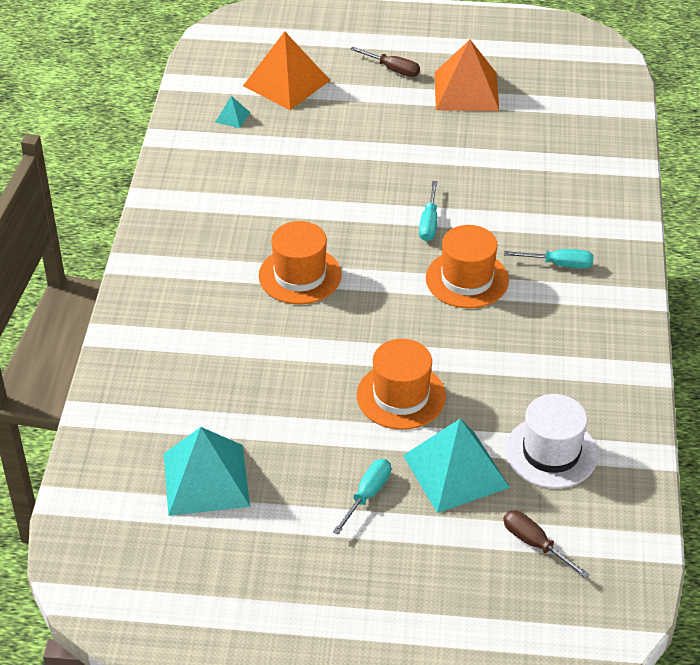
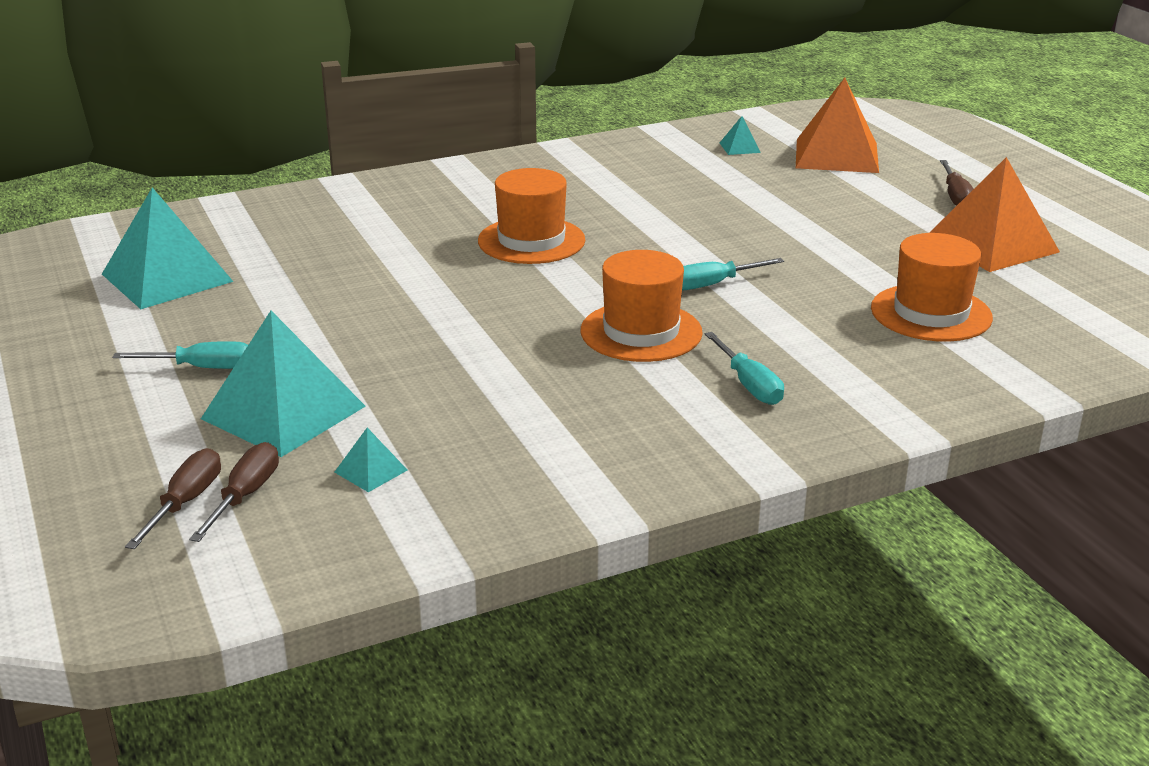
camera: 60 degrees right, 15 degrees down
(401, 396) = (388, 345): orange hat -> orange hat (931, 313)
(544, 515) = (245, 495): none -> brown screwdriver
(551, 452) = (371, 471): white hat -> turquoise pyramid

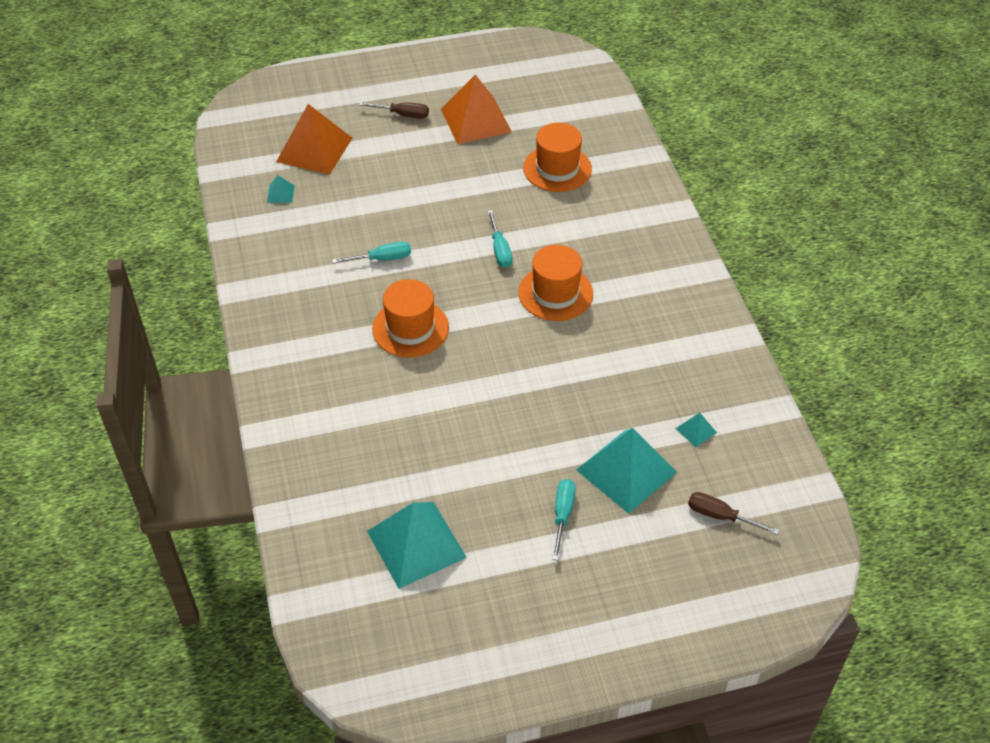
camera: 80 degrees left, 20 degrees up
(245, 495) = (716, 488): brown screwdriver -> none
(749, 385) = (625, 259): turquoise screwdriver -> turquoise screwdriver (382, 259)

